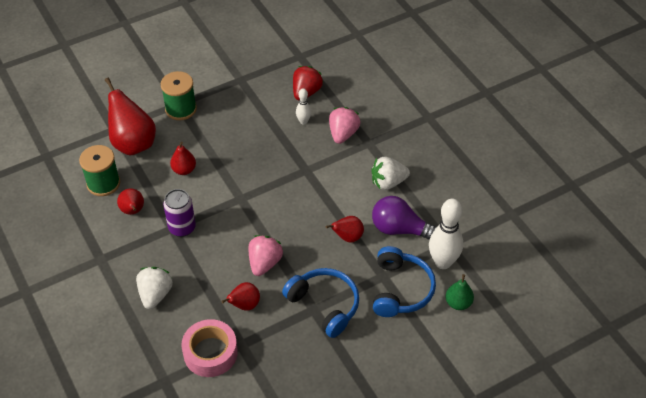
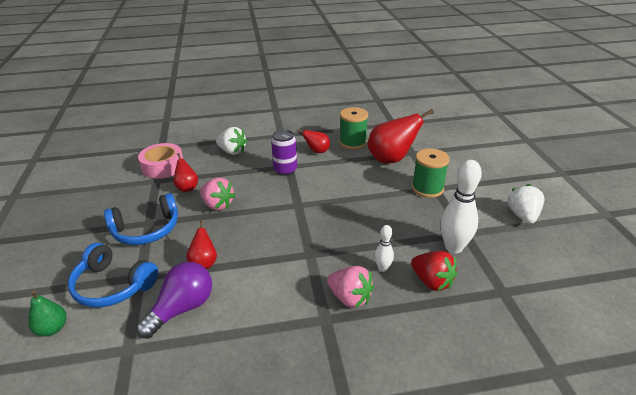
camera: 110 degrees right, 15 degrees down
(184, 170) = (348, 180): red pear -> none
(388, 182) = (253, 319): white strawberry -> white strawberry (522, 216)
(443, 262) = (110, 333): white bowling pin -> white bowling pin (453, 247)

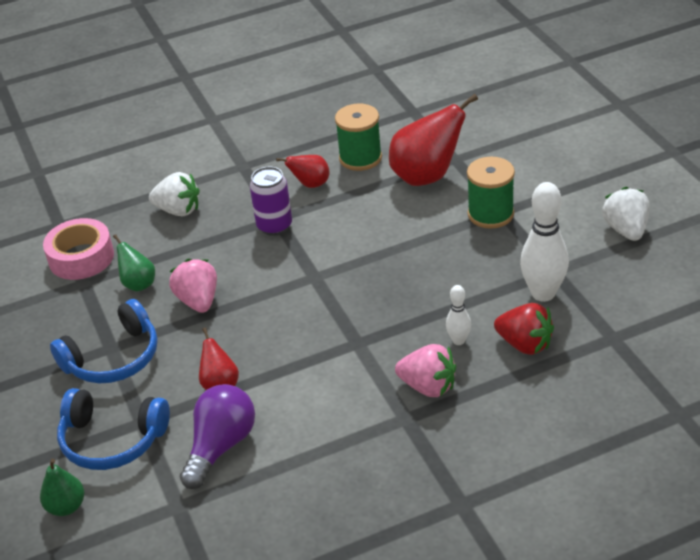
camera: 10 degrees left, 5 degrees up
(187, 188) = (138, 284): red pear -> green pear
(218, 205) = (198, 301): pink strawberry -> pink strawberry turned 135 degrees counterclockwise

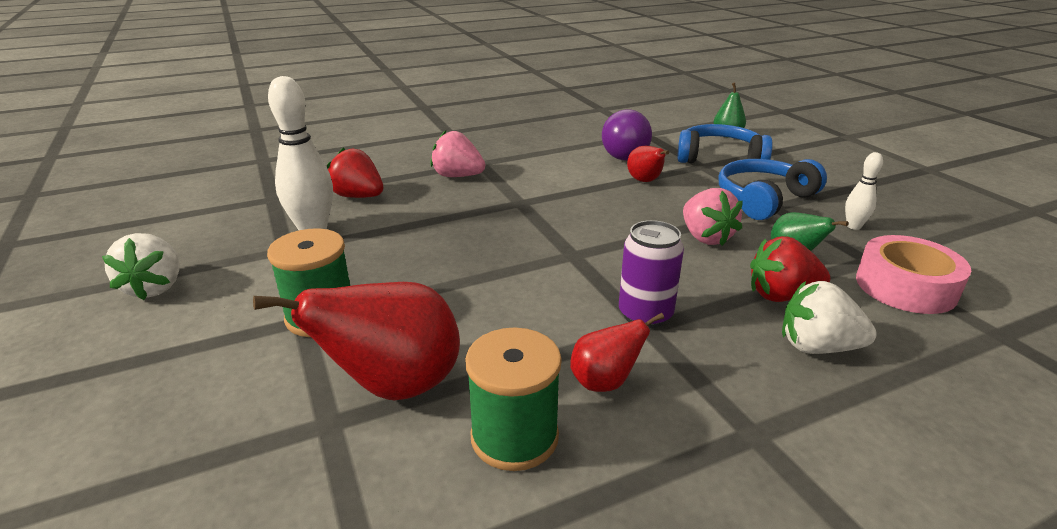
camera: 175 degrees right, 10 degrees down
(174, 246) = (781, 295): none -> red strawberry
(458, 341) = (420, 200): white bowling pin -> white bowling pin (853, 226)

